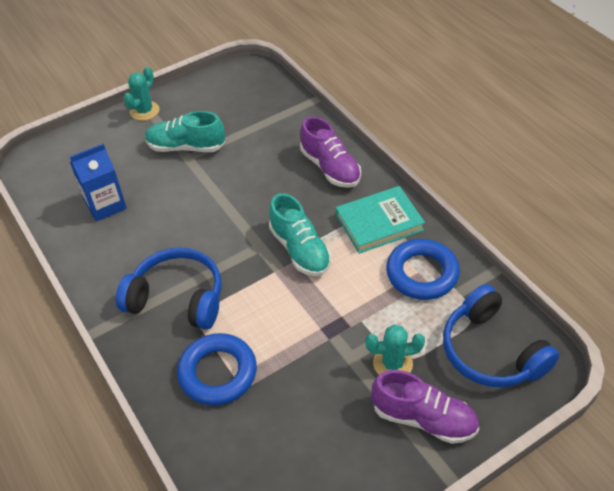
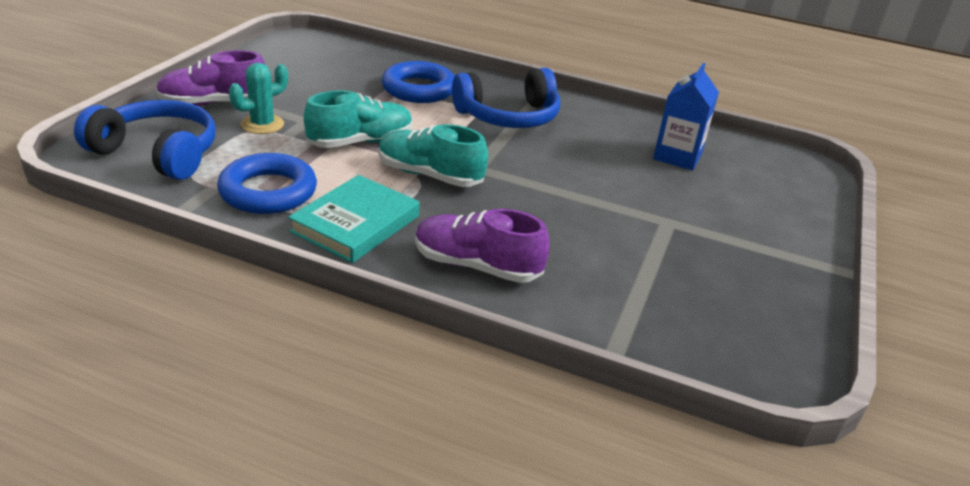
camera: 140 degrees right, 15 degrees down
(144, 111) = (806, 256): turquoise cactus -> none
(186, 147) = (688, 231): turquoise shoe -> turquoise shoe (360, 142)

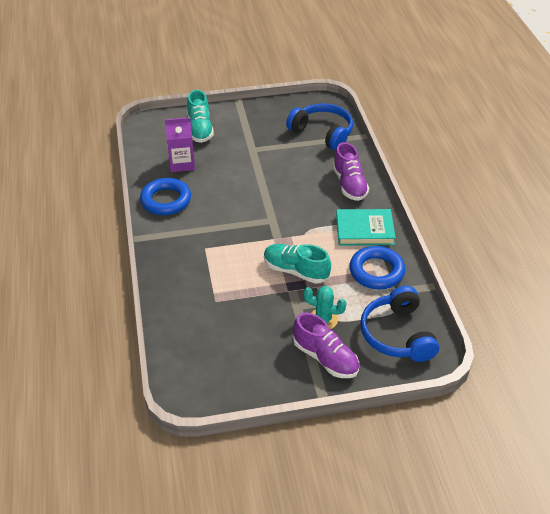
camera: 120 degrees left, 10 degrees up
(419, 89) = (204, 286): blue ring -> blue ring (166, 200)
(429, 175) = (298, 230): turquoise shoe -> turquoise shoe (200, 129)
(508, 117) = (200, 234): blue headphones -> blue headphones (322, 133)
(677, 156) = (182, 163): blue carton -> purple carton

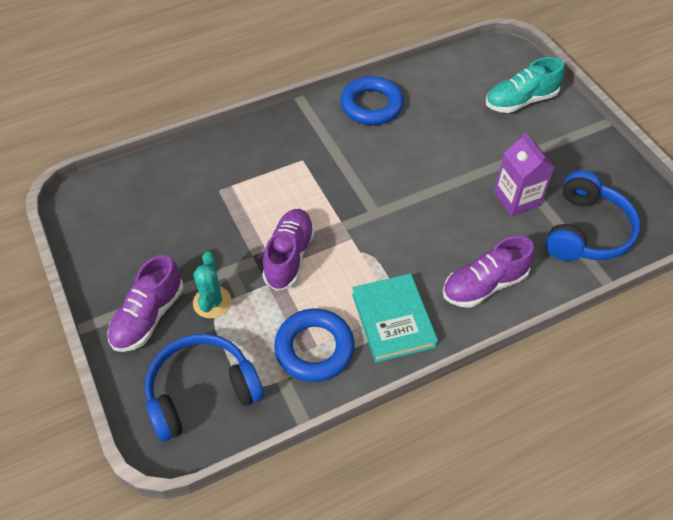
camera: 75 degrees right, 10 degrees up
(182, 163) = (444, 102): purple carton -> purple carton (517, 199)
(295, 271) = (289, 256): turquoise shoe -> purple shoe

